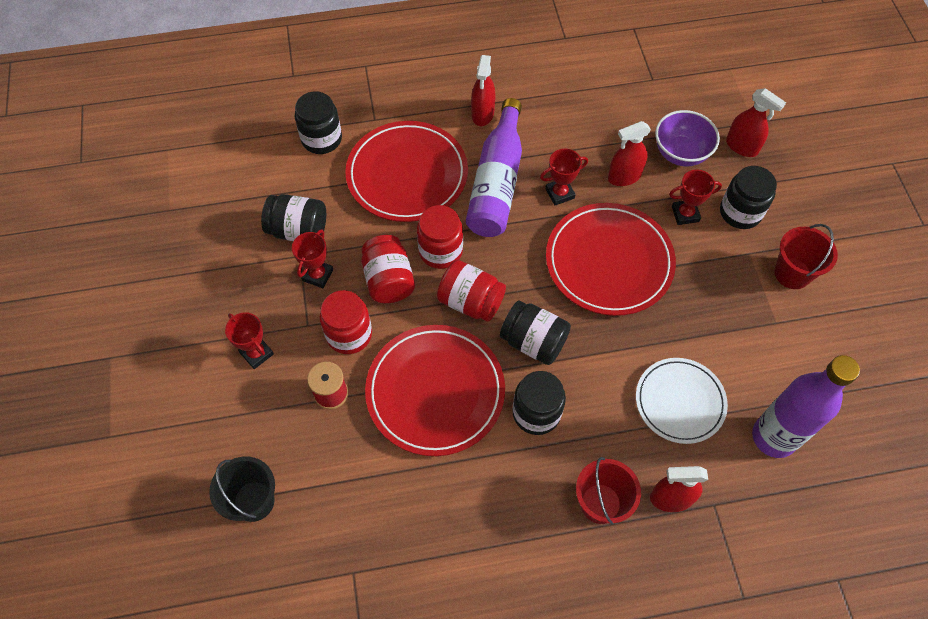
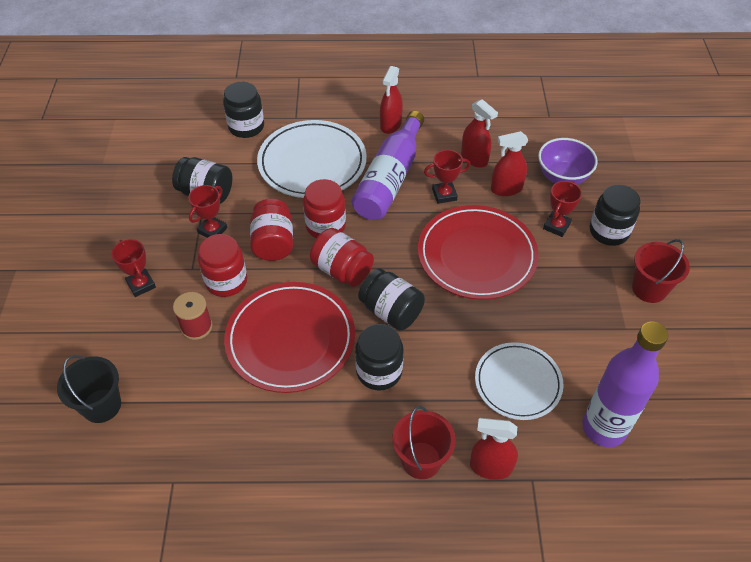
camera: 10 degrees right, 10 degrees down
(407, 174) = (312, 163): red plate -> white plate
(685, 214) = (556, 226): red trophy -> red trophy turned 60 degrees counterclockwise
(742, 147) = (621, 179): red spray bottle -> red spray bottle (474, 159)

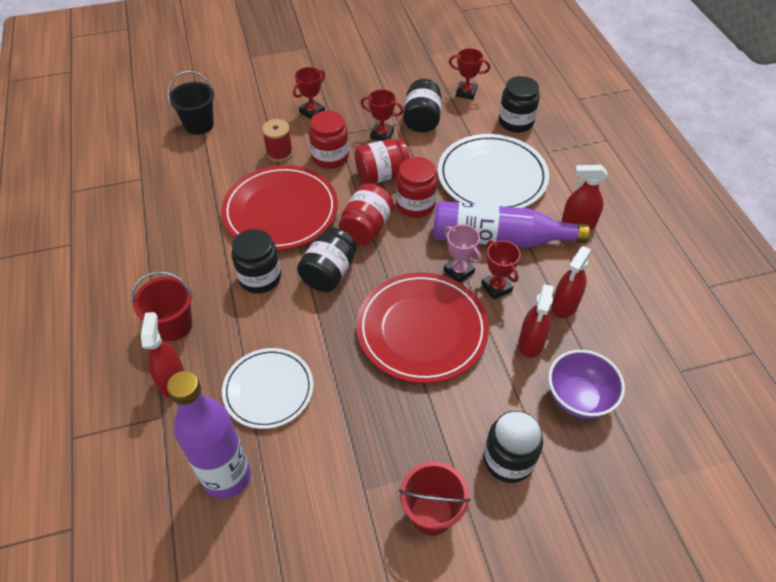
camera: 75 degrees right, 0 degrees up
(419, 215) = (459, 271): none -> pink trophy
(506, 189) = (531, 343): red spray bottle -> red spray bottle turned 135 degrees counterclockwise
(556, 226) = (494, 401): red trophy -> red trophy (466, 92)

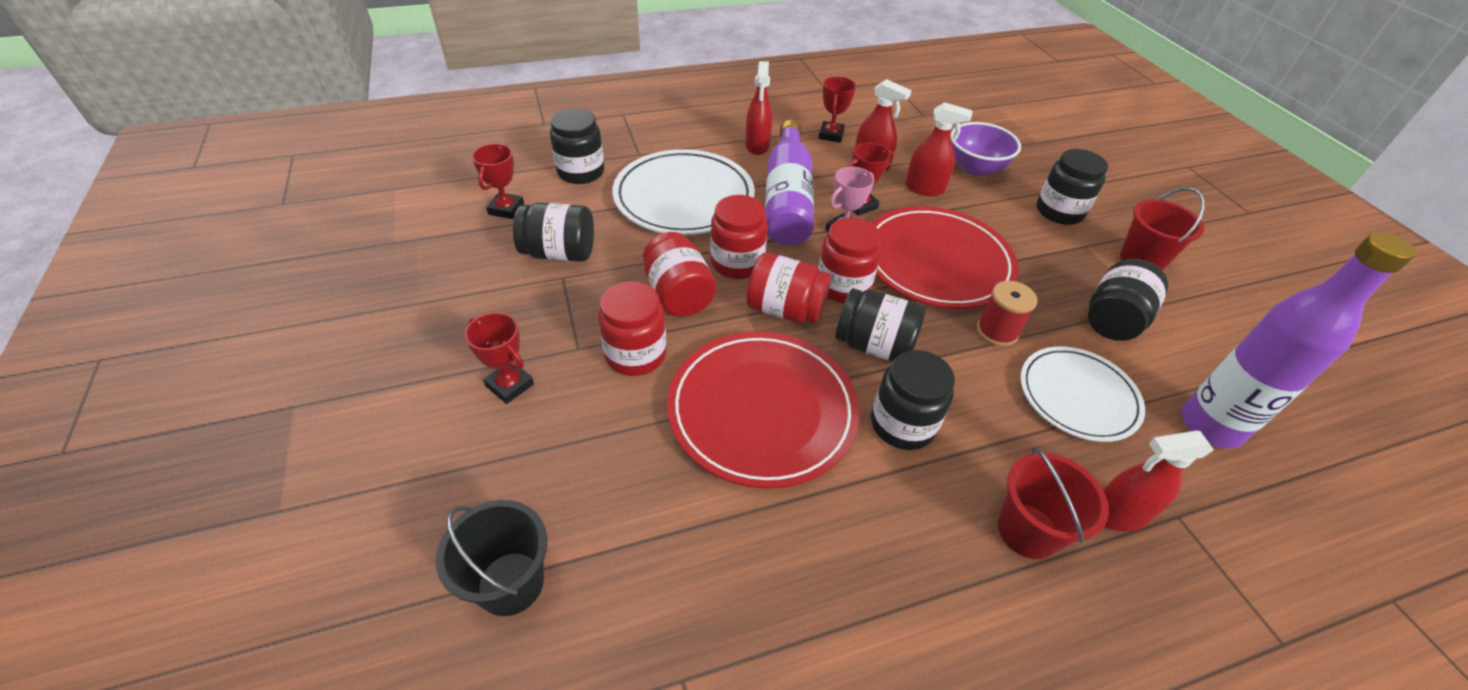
camera: 95 degrees left, 5 degrees down
(279, 153) = (618, 424): red spool -> red spool (997, 331)
(347, 449) = (1113, 320): none -> black jar
(382, 134) = (587, 295): red trophy -> red trophy (831, 135)
(390, 263) = (843, 286): none -> red jar

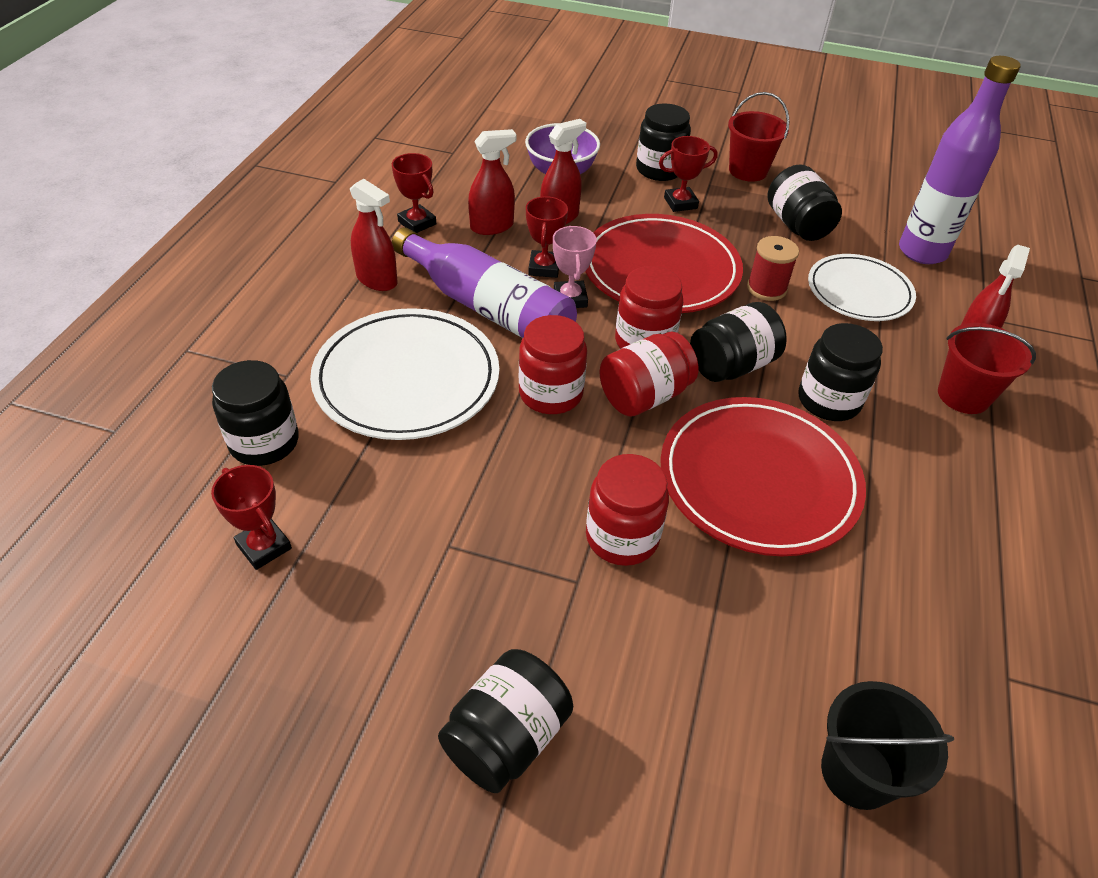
camera: 55 degrees left, 0 degrees up
(510, 385) = (590, 669): red trophy -> red trophy (680, 203)
(559, 253) = (402, 530): black jar -> black jar (506, 737)
(678, 295) = (561, 461): red jar -> none

